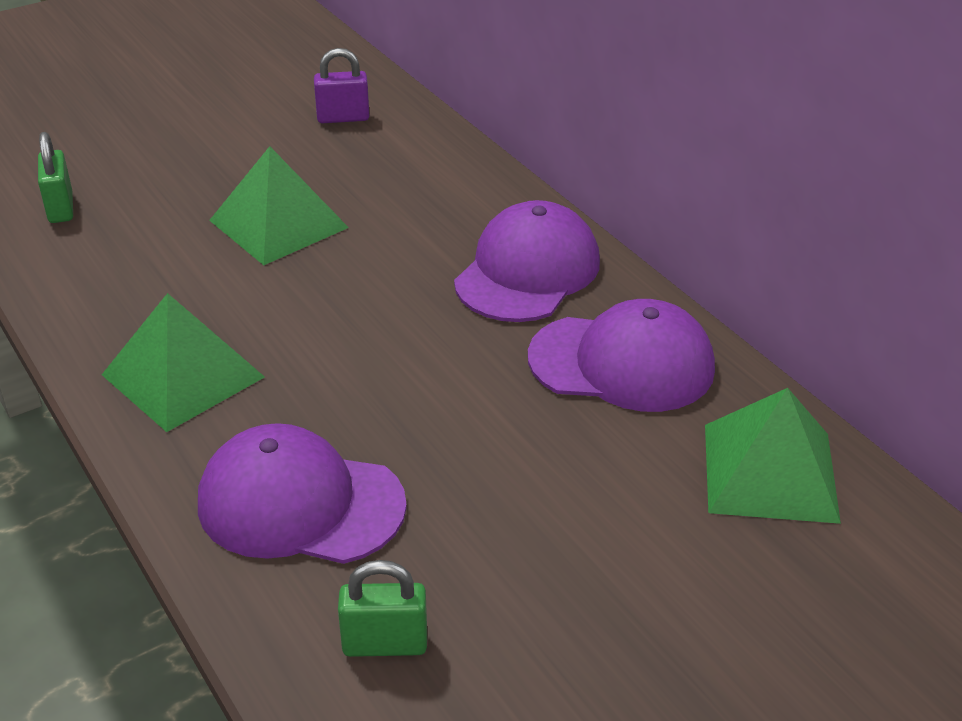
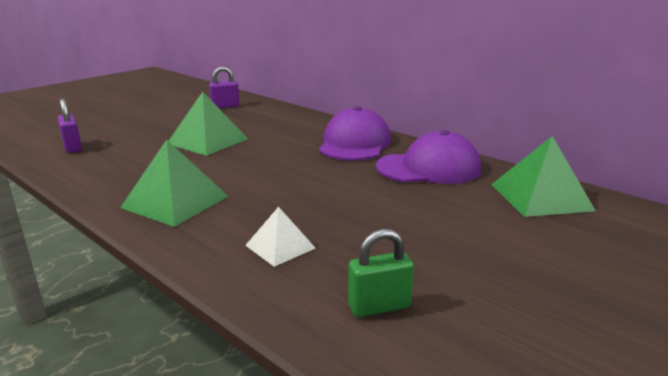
camera: 15 degrees left, 15 degrees down
(61, 208) = (73, 147): green padlock -> purple padlock
(300, 503) = (280, 246): purple cap -> white pyramid

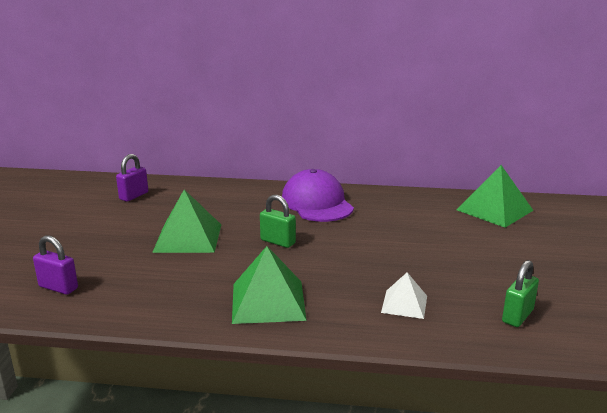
camera: 35 degrees left, 0 degrees up
(267, 162) = (278, 242): none -> green padlock
(428, 168) = (401, 209): purple cap -> none

